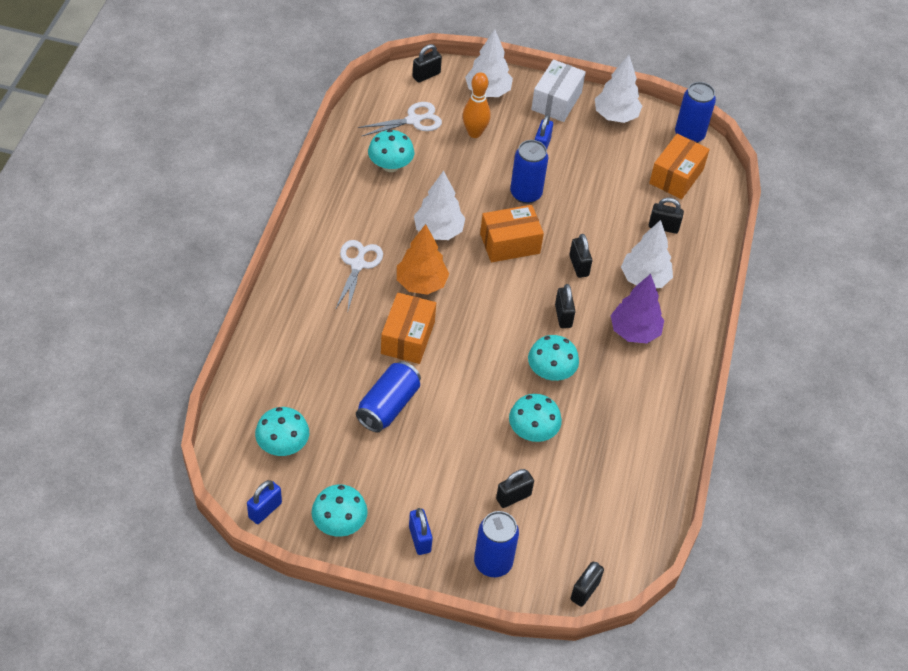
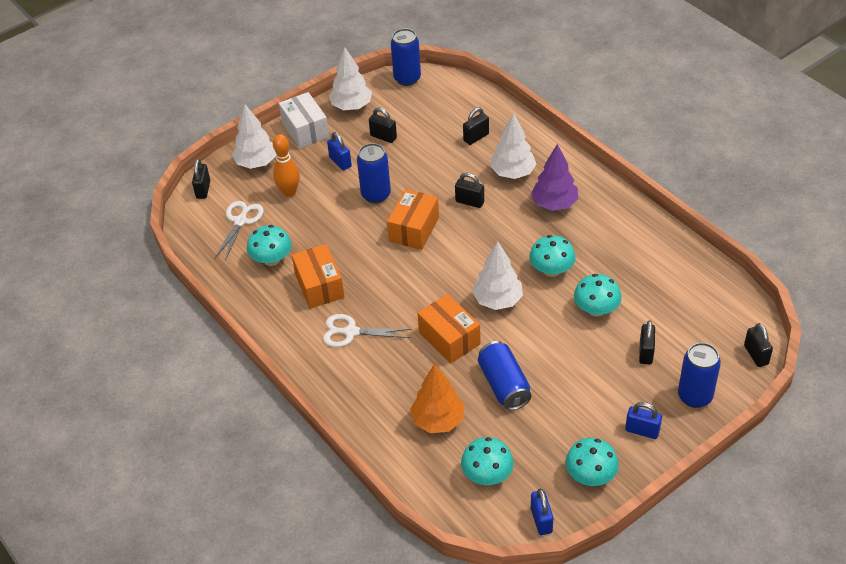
camera: 45 degrees left, 5 degrees down
(358, 265) = (351, 332): white scissors -> white scissors turned 45 degrees counterclockwise
(421, 283) = (404, 302): orange tree -> orange tree (438, 420)
(438, 231) = (364, 265): white tree -> white tree (498, 300)
(563, 316) = (507, 235): black padlock -> black padlock (383, 137)
(676, 176) = (437, 106): orange box -> orange box (319, 286)

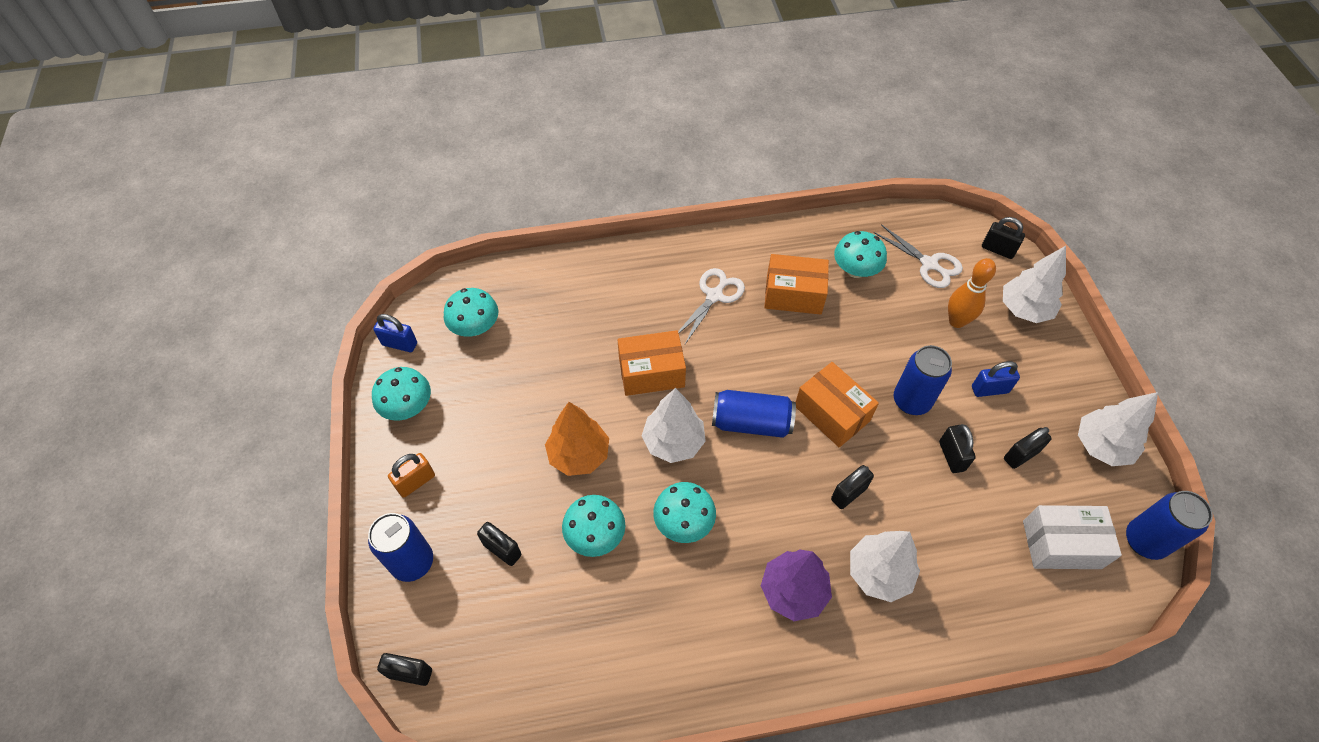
camera: 115 degrees right, 10 degrees up
(305, 130) = (1069, 378): white box -> white box (1061, 544)
(438, 420) = (560, 318): orange tree -> orange tree (579, 455)
(476, 137) = (973, 565): black padlock -> black padlock (951, 456)
(504, 385) = (560, 390): blue can -> blue can (751, 423)
(642, 431) = (416, 482): blue padlock -> orange padlock

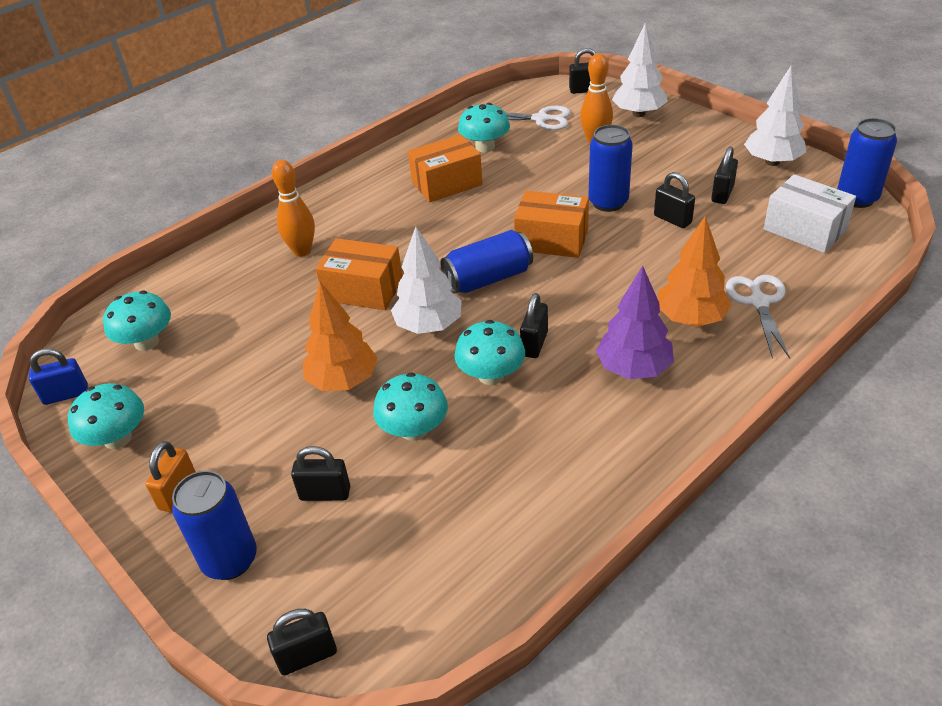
camera: 30 degrees left, 15 degrees down
(634, 302) = (302, 251): none -> orange bowling pin
(651, 372) = (363, 290): orange box -> orange box turned 60 degrees clockwise
(714, 296) = (376, 214): white scissors -> white scissors (759, 302)
(848, 494) = (616, 282): black padlock -> black padlock (534, 344)
(878, 573) = (690, 319): white tree -> orange tree
(989, 389) = (660, 168): blue padlock -> none
(1061, 544) = (804, 229): white box -> white box turned 75 degrees clockwise

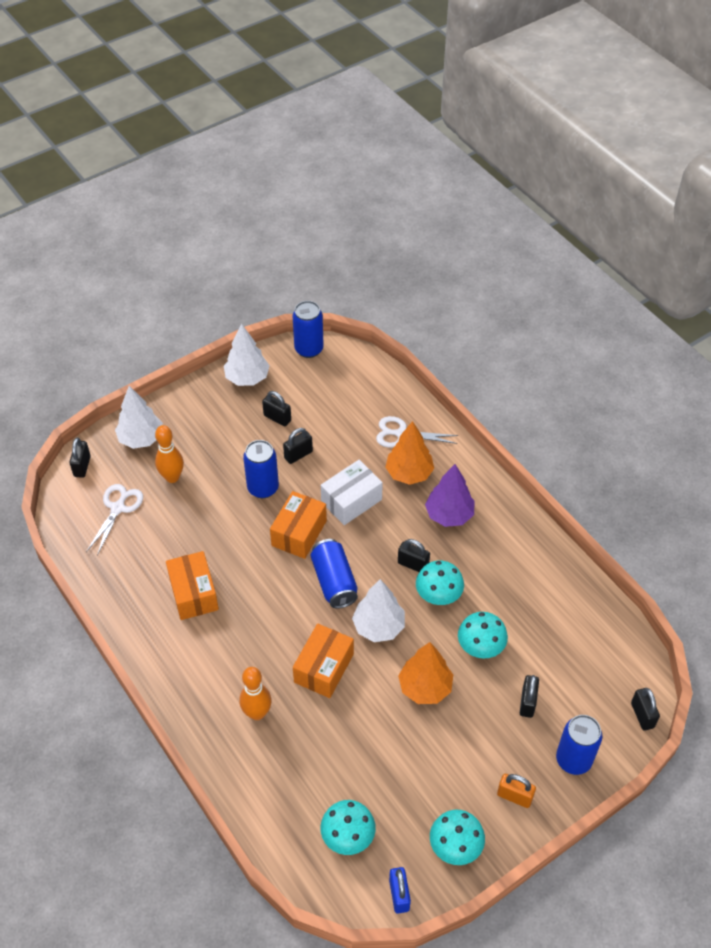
camera: 85 degrees left, 10 degrees up
(485, 147) = (146, 557): turquoise mushroom -> none
(804, 229) = (334, 387): white box -> white box (351, 501)

